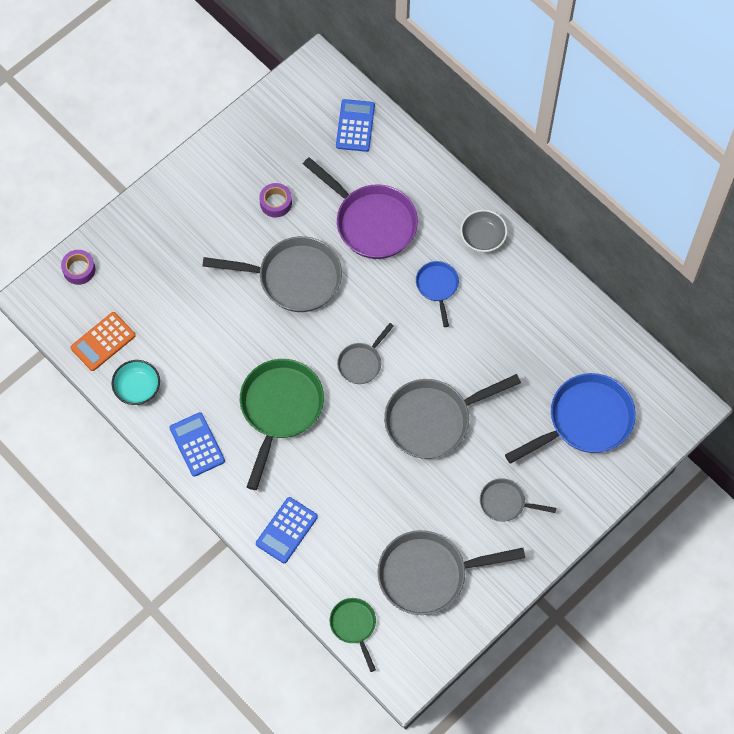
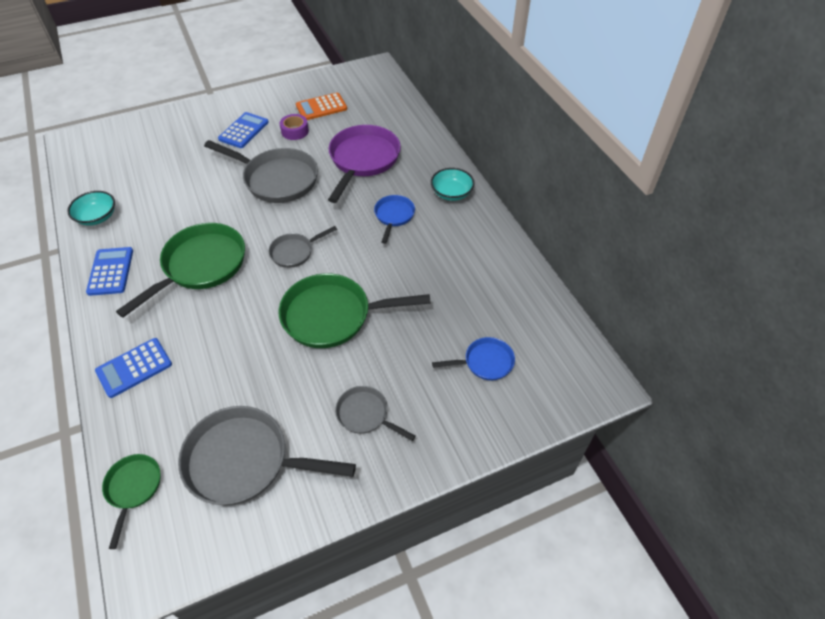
camera: 20 degrees right, 15 degrees down
(79, 269) = (119, 133): purple tape -> none
(103, 342) = (97, 180): orange calculator -> orange calculator (321, 107)
(355, 126) = (384, 103): blue calculator -> blue calculator (244, 131)
(371, 222) = (363, 160): purple pan -> purple pan turned 135 degrees counterclockwise
(433, 420) = (333, 316): grey pan -> green pan
(483, 237) = (451, 193): grey bowl -> turquoise bowl
(585, 421) = (485, 362): blue pan -> blue pan, size x0.53

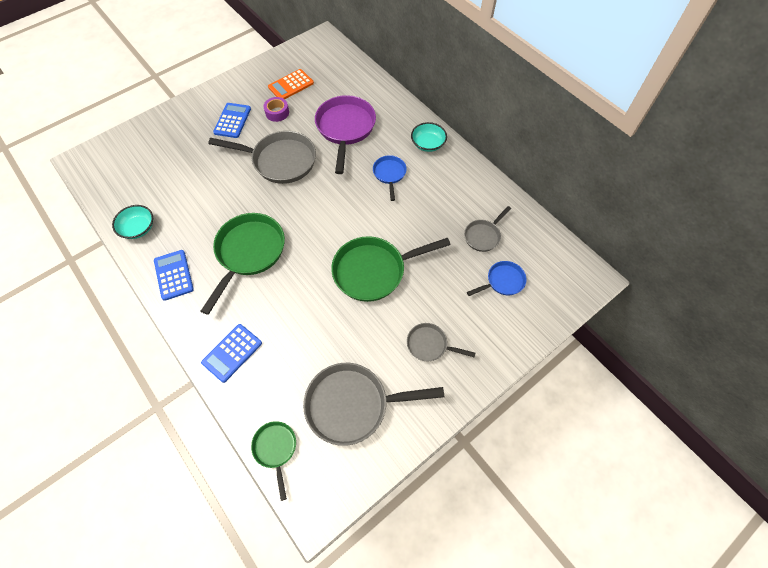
camera: 15 degrees left, 10 degrees up
(295, 252) = (321, 223): grey pan -> grey pan (483, 236)

